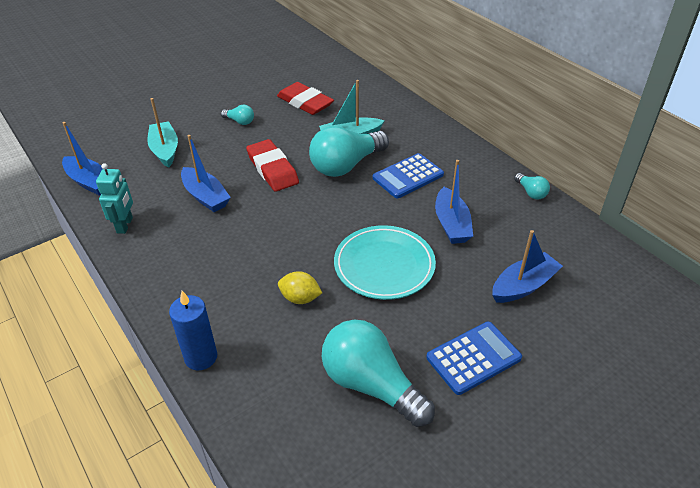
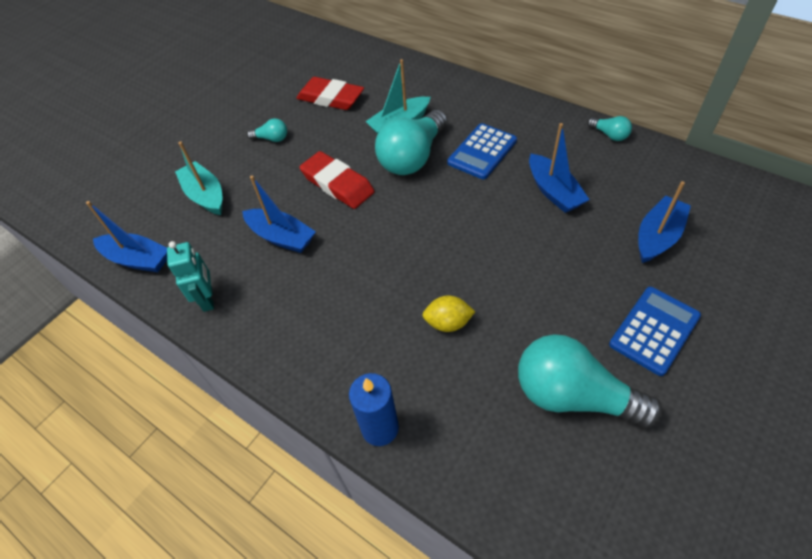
camera: 15 degrees left, 10 degrees up
(384, 265) = (513, 258): turquoise plate -> none

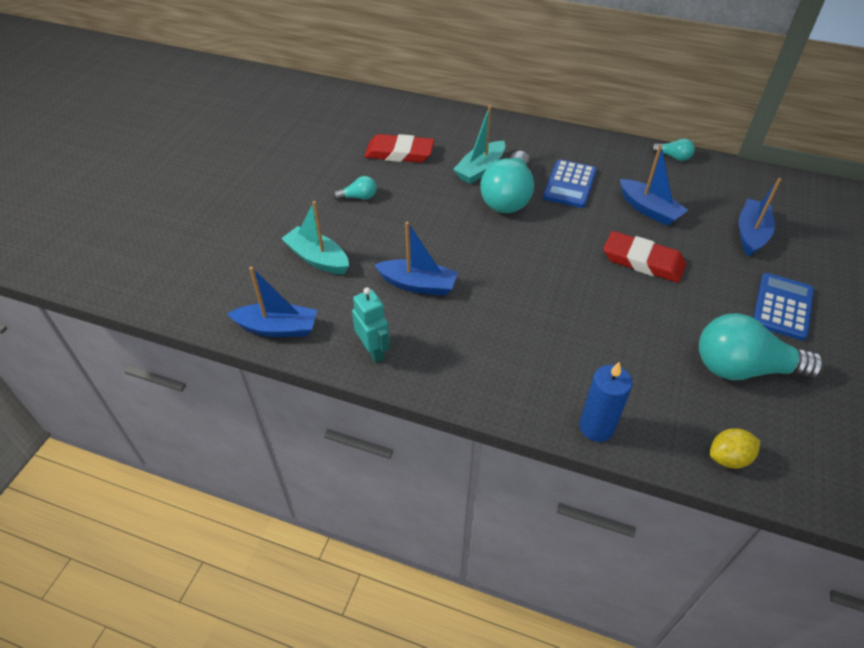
camera: 20 degrees left, 5 degrees down
(337, 184) = (448, 229): red eraser -> red eraser (643, 261)
(448, 323) = (612, 331): yellow lemon -> yellow lemon (728, 458)

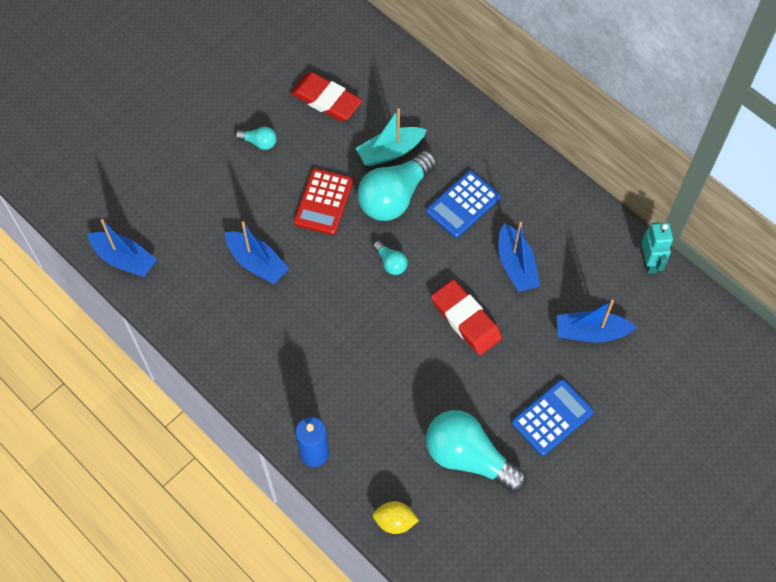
camera: 25 degrees right, 15 degrees up
(317, 258) = (189, 200): turquoise boat -> none
(373, 351) = (187, 313): turquoise robot -> turquoise robot (649, 262)
(448, 220) = (323, 202): none -> red calculator
(673, 157) = (591, 210): turquoise light bulb -> turquoise light bulb (390, 263)
(751, 234) = (590, 332): blue boat -> blue boat turned 135 degrees counterclockwise

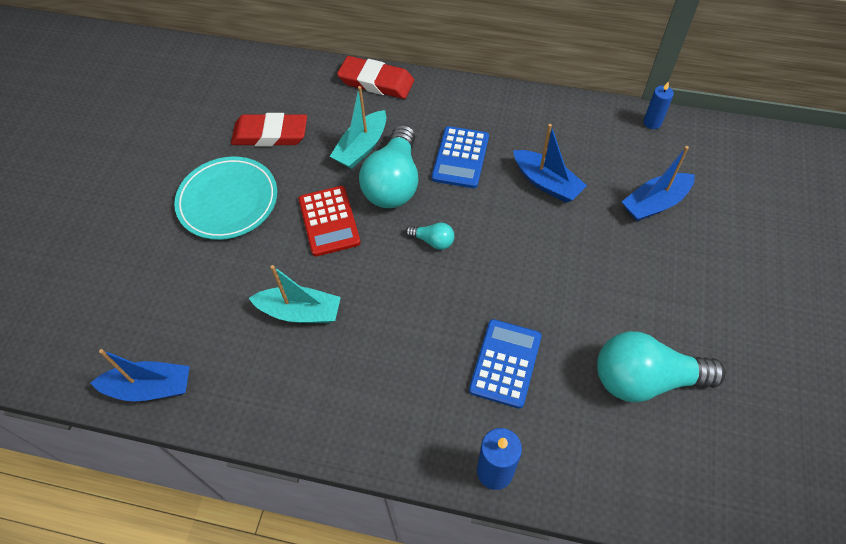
camera: 30 degrees left, 5 degrees down
(257, 263) = (300, 312): blue boat -> turquoise boat
(259, 142) = (228, 201): turquoise light bulb -> turquoise plate
(395, 521) = (629, 492): yellow lemon -> none
(466, 319) = (540, 253): red eraser -> red eraser (376, 81)
(552, 417) = (686, 295): blue calculator -> blue calculator (505, 363)
(649, 262) = (652, 123): turquoise robot -> blue candle

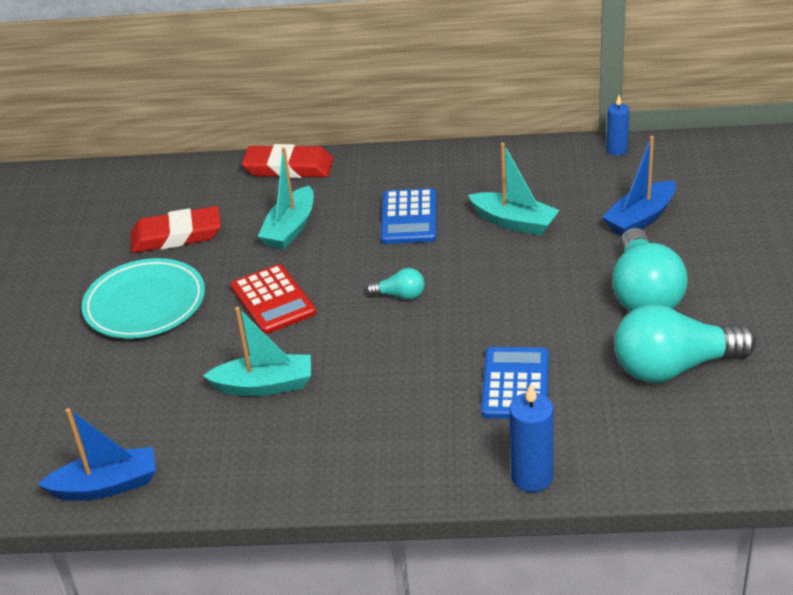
camera: 10 degrees left, 20 degrees down
(394, 182) = (338, 252): turquoise light bulb -> turquoise light bulb (644, 293)
(546, 183) = (514, 222): blue boat -> turquoise boat

